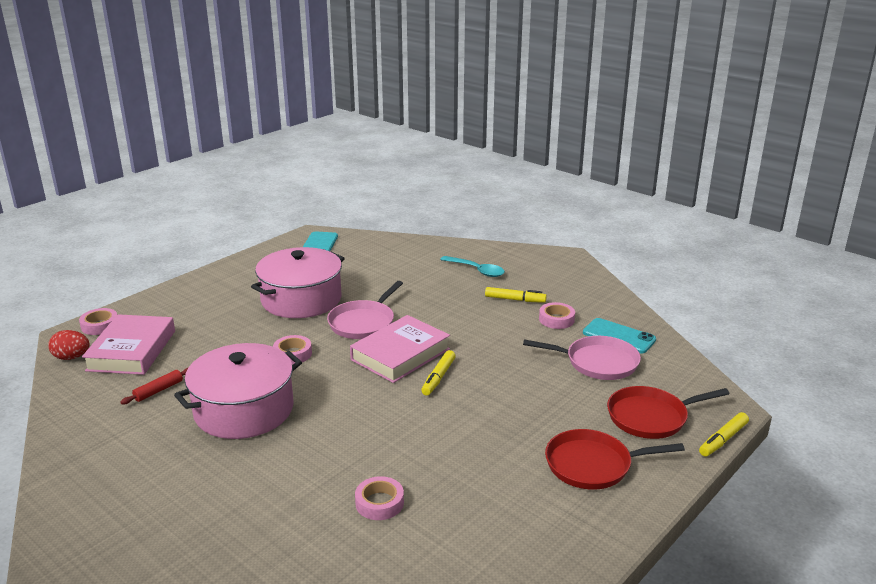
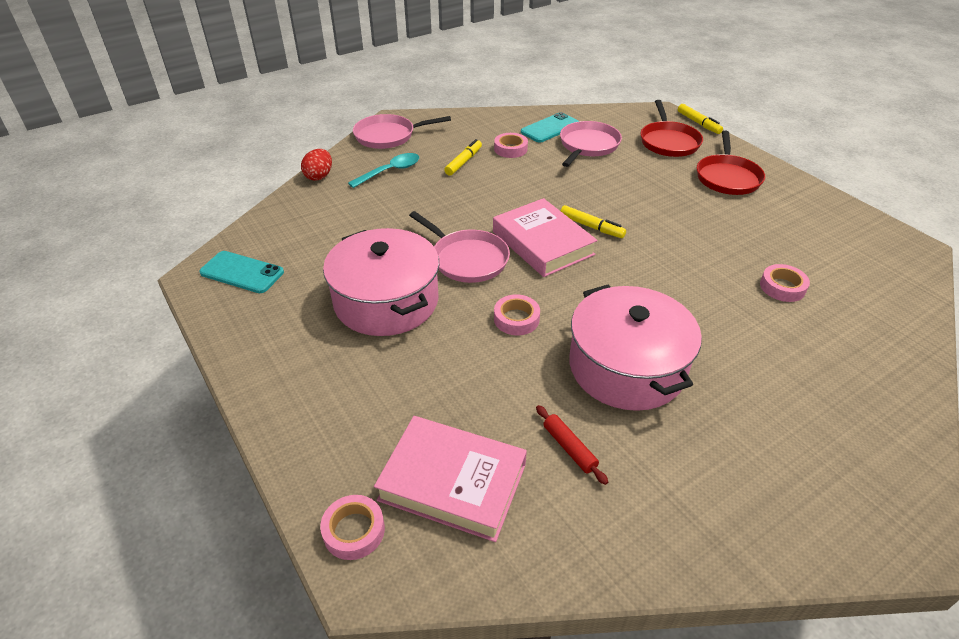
camera: 75 degrees left, 15 degrees up
(71, 357) = (446, 565): red egg -> red egg (319, 176)
(536, 259) = (388, 136): none -> pink pan

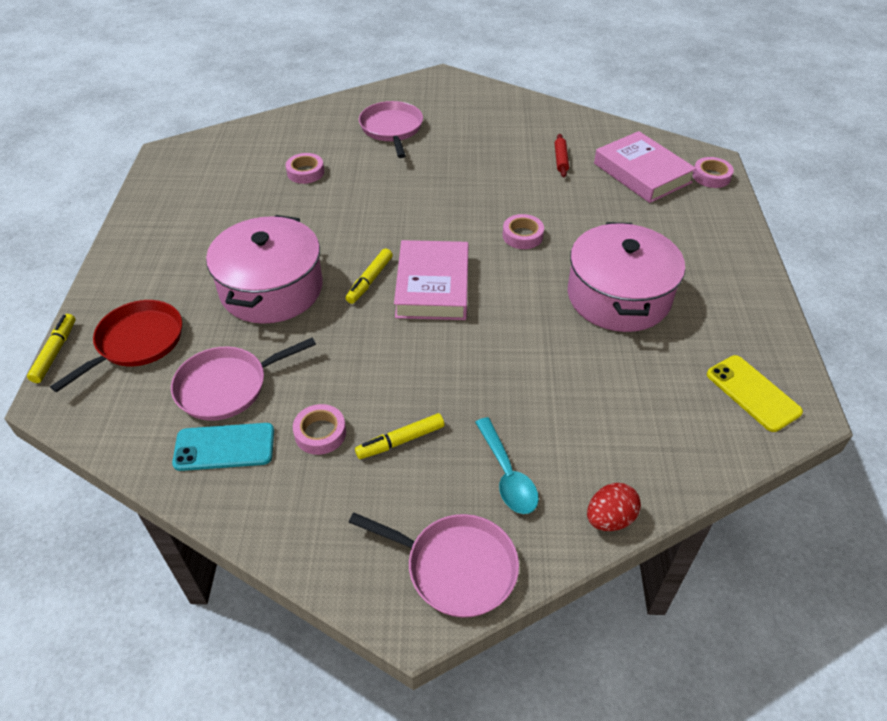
camera: 145 degrees left, 5 degrees up
(242, 272) = (753, 393): turquoise phone -> yellow phone
(390, 171) = (507, 475): turquoise spoon -> turquoise spoon turned 105 degrees counterclockwise
(467, 259) = (516, 302): pink pan -> pink pan (392, 129)
(591, 227) = (370, 280): yellow marker -> yellow marker turned 135 degrees counterclockwise
(626, 367) = (480, 178): pink pot -> pink pot (271, 288)
(727, 177) = (170, 268): red pan -> none

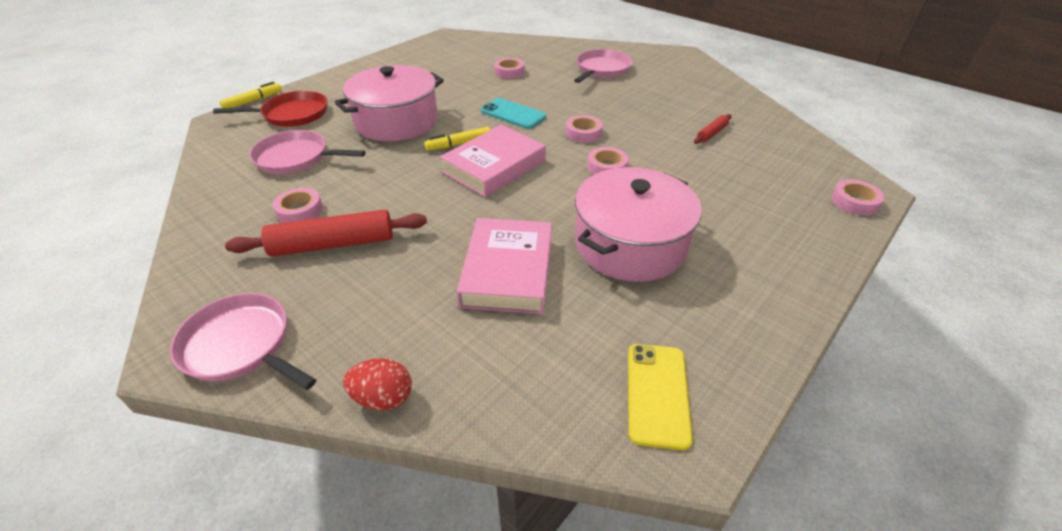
camera: 40 degrees right, 5 degrees down
(224, 447) = (245, 187): turquoise phone -> turquoise phone (513, 114)
(400, 441) = (333, 244): yellow marker -> red rolling pin
(456, 567) = (240, 345): pink pan -> pink pan turned 150 degrees clockwise
(463, 211) = (583, 133): none -> pink tape
(507, 475) = (362, 311): turquoise spoon -> none
(642, 173) = (779, 170): pink book -> pink book (508, 271)

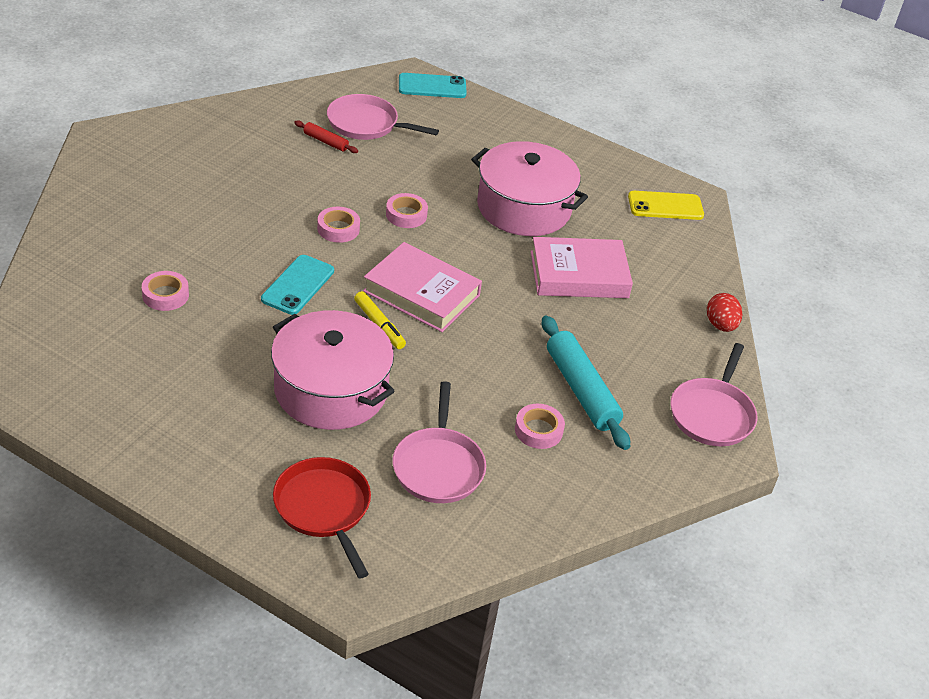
camera: 105 degrees left, 0 degrees up
(253, 101) = (284, 574): yellow marker -> none
(333, 244) = (581, 390): red rolling pin -> turquoise rolling pin
(602, 69) = (156, 208): pink pan -> pink pan (366, 124)
(854, 202) = (432, 86): pink tape -> turquoise phone

